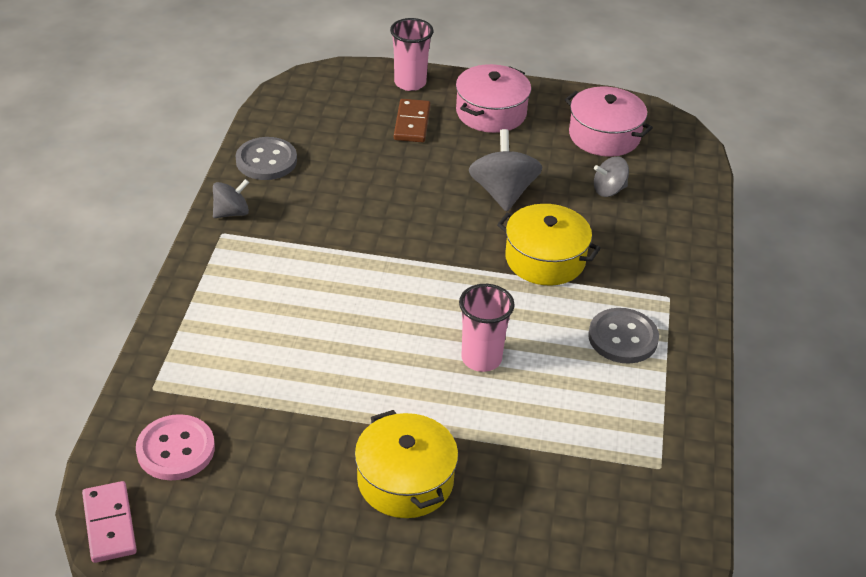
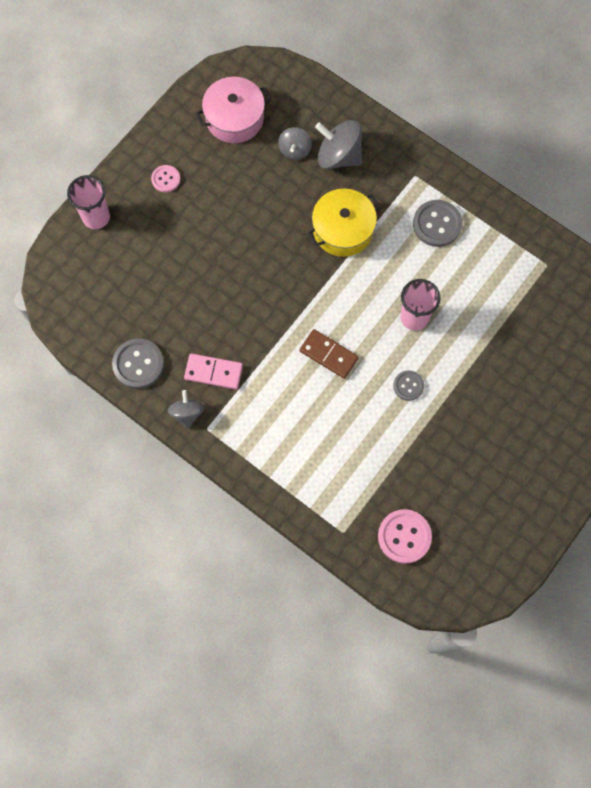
camera: 60 degrees left, 30 degrees up
(109, 524) = (447, 597): pink domino -> pink domino (213, 372)
(385, 384) = (408, 386): none -> grey button
(405, 480) = (491, 411): yellow pot -> none
(412, 123) = (148, 241): brown domino -> brown domino (328, 355)
(491, 112) = (166, 179): pink pot -> pink button
(503, 193) = (261, 220): grey spinning top -> grey spinning top (338, 156)

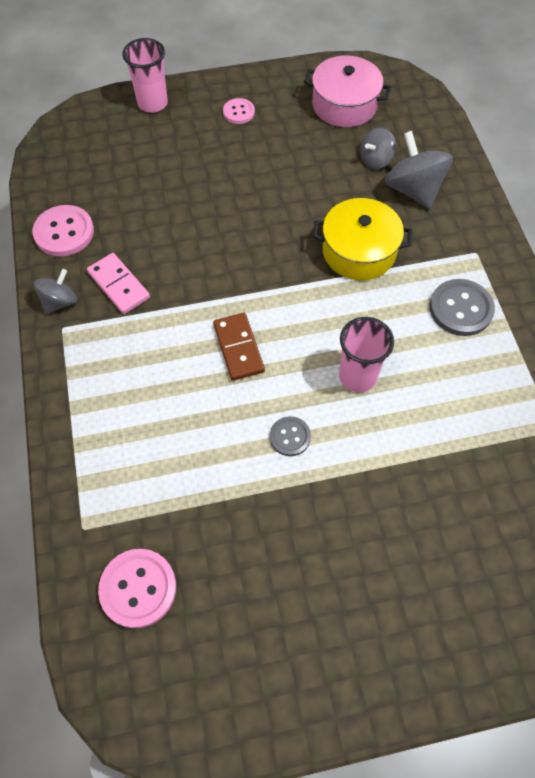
camera: 40 degrees right, 10 degrees down
(138, 364) = (64, 232): grey button -> pink button

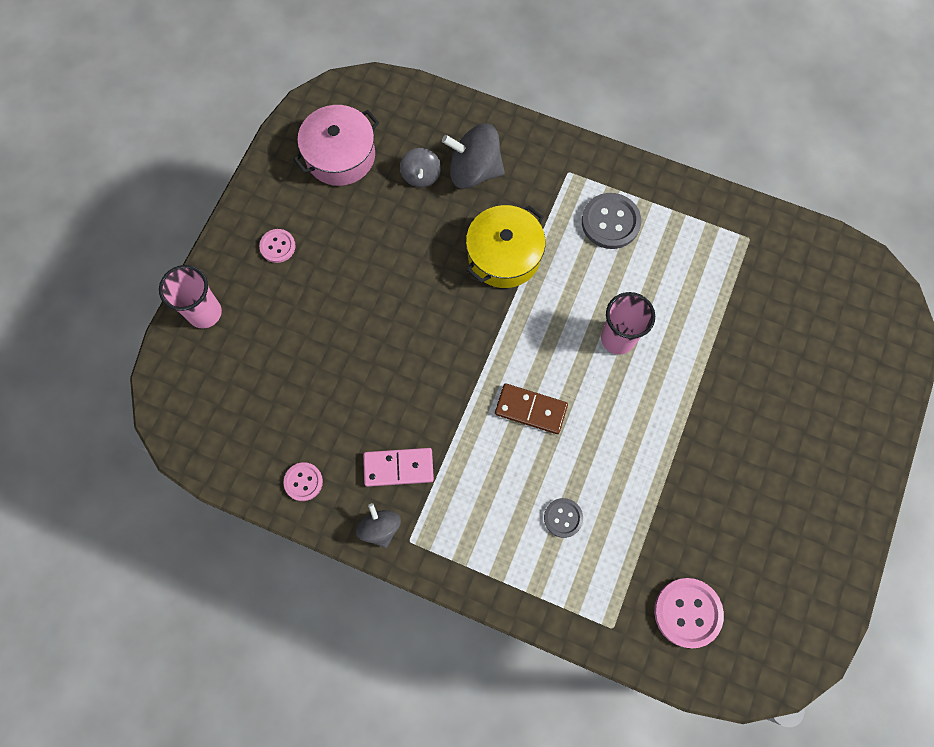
camera: 55 degrees left, 10 degrees up
(64, 232) = (303, 482): pink button -> pink button, size x0.60
(290, 437) = (636, 423): grey button -> grey button (563, 518)

